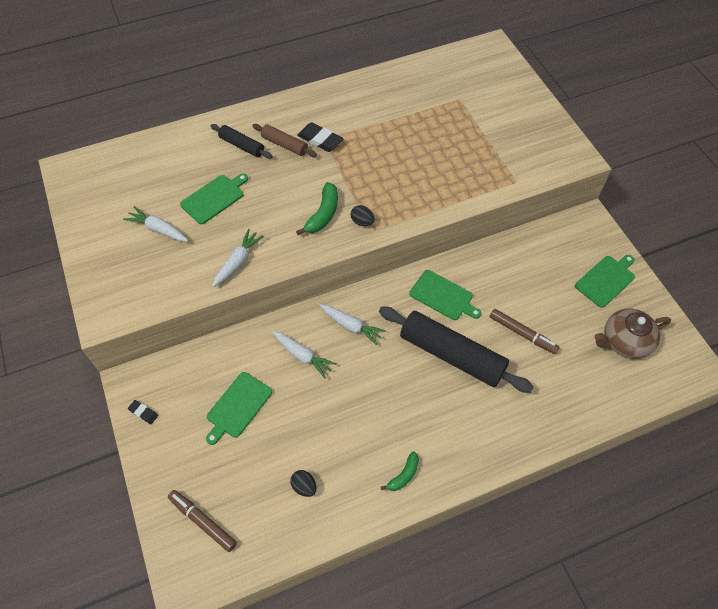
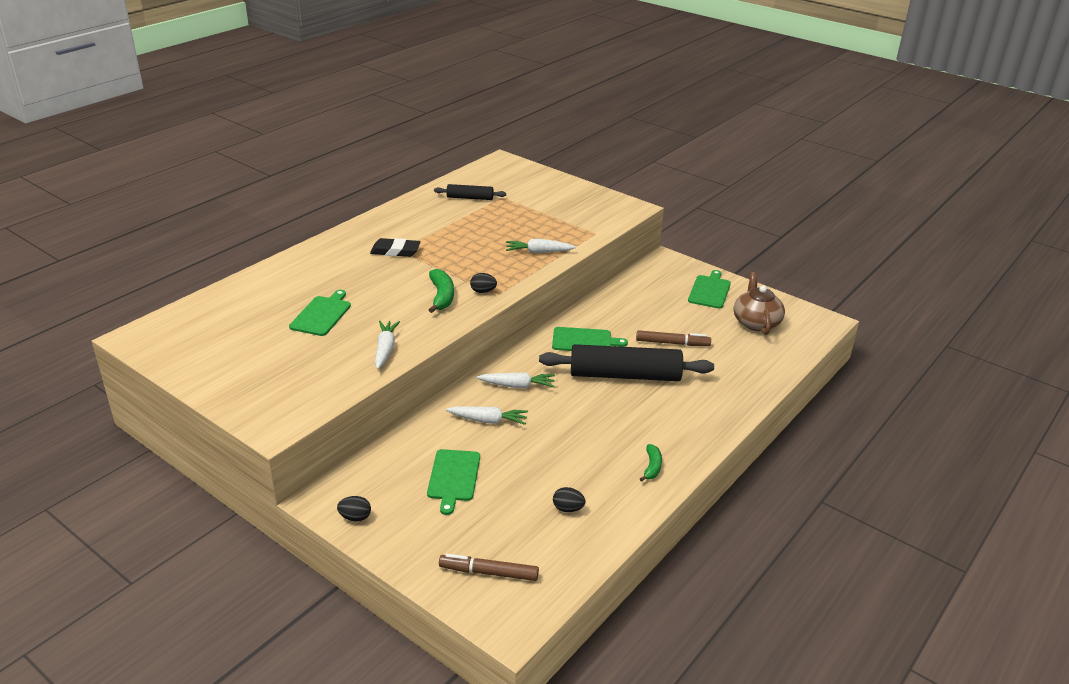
camera: 30 degrees left, 25 degrees down
(143, 412) = (355, 517): black eraser -> black egg
(158, 229) = (280, 351): white carrot -> white carrot (538, 252)
(242, 146) = (319, 274): black rolling pin -> black rolling pin (470, 198)
(284, 145) = (363, 262): brown rolling pin -> none
(624, 341) = (756, 322): brown teapot -> brown teapot turned 135 degrees clockwise

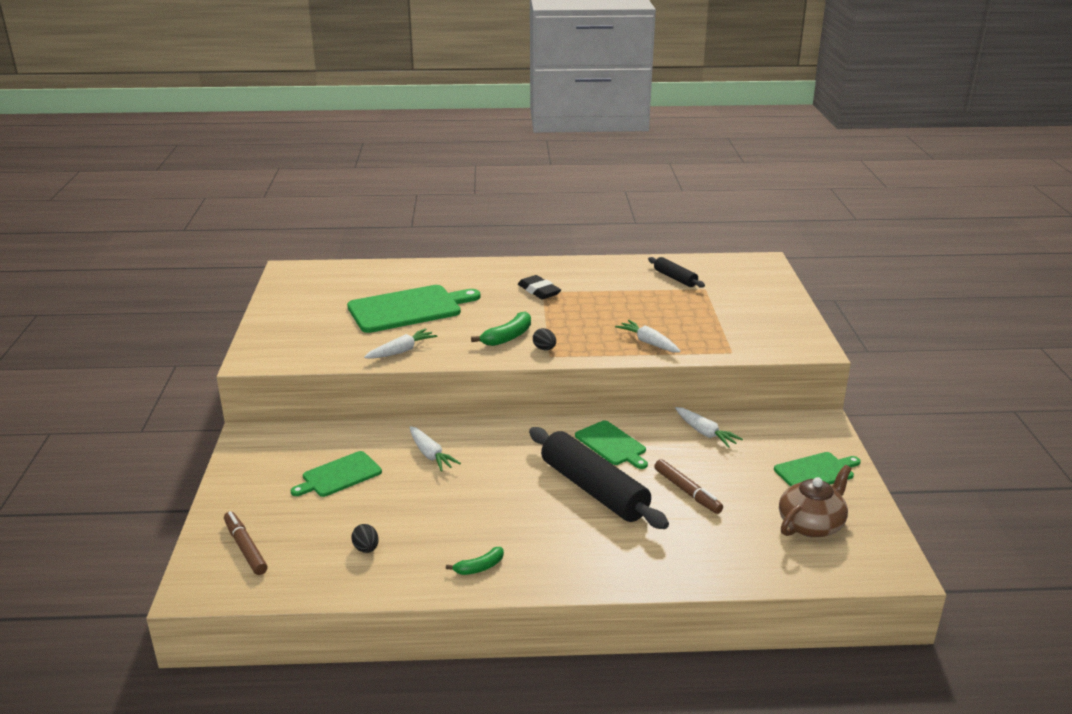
camera: 50 degrees right, 5 degrees down
(321, 315) = (408, 308): green cutting board -> green cutting board, size x1.74
(355, 517) = (245, 458): black egg -> none
(517, 386) = (496, 445): white carrot -> white carrot (705, 433)

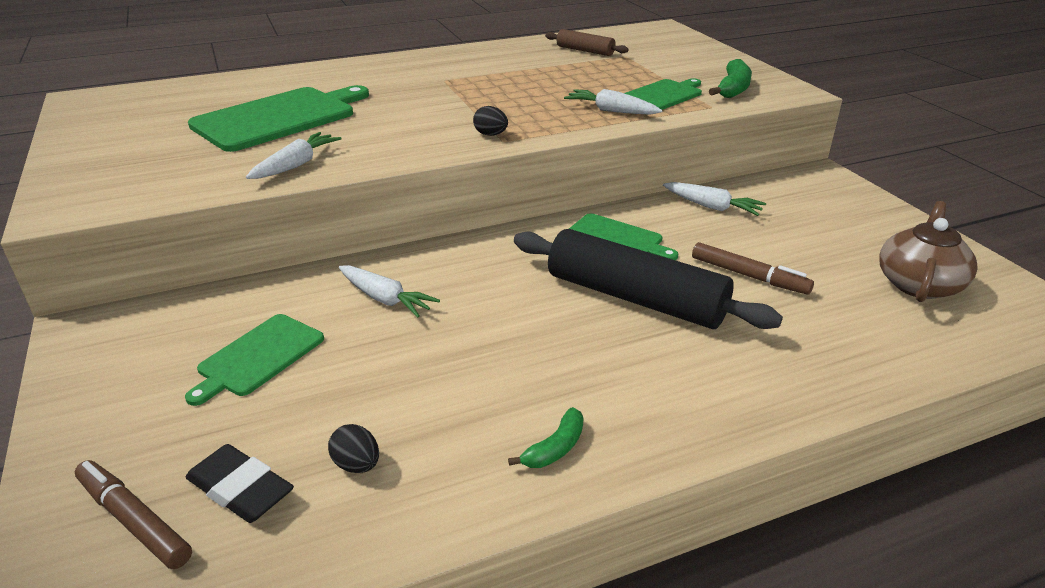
camera: 20 degrees left, 5 degrees up
(508, 337) = (434, 129): green banana -> green banana (733, 89)
(539, 291) = (438, 80): black eraser -> black eraser (240, 489)
(675, 278) = (585, 51): black rolling pin -> brown rolling pin
(816, 472) = (865, 224): green cutting board -> green cutting board (663, 95)

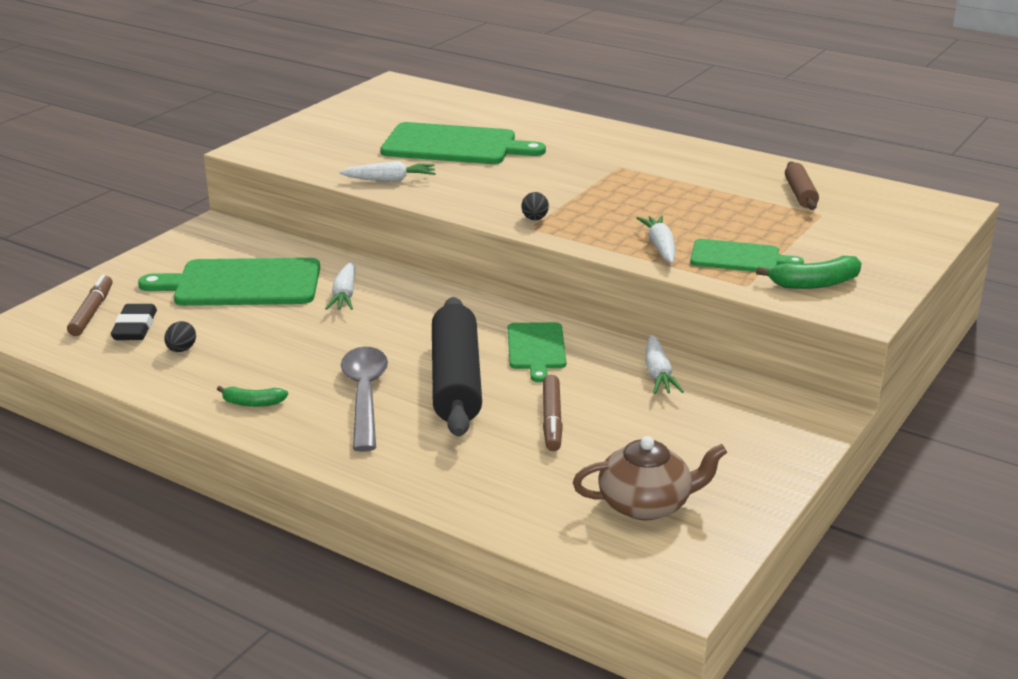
camera: 55 degrees right, 5 degrees down
(258, 357) = (241, 284): green cutting board -> green cutting board, size x1.74
(613, 360) = (365, 395): none -> grey spoon

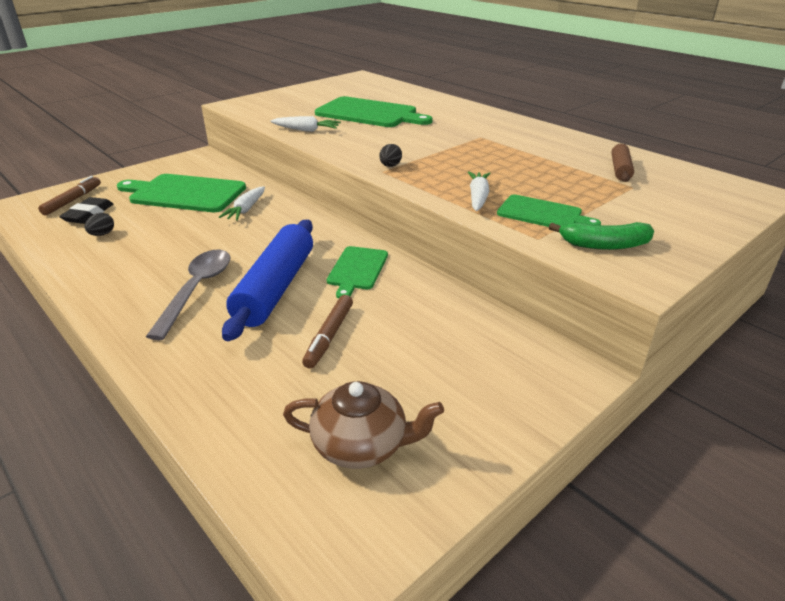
camera: 15 degrees right, 5 degrees up
(252, 403) = (111, 283): green banana -> none
(455, 381) = (275, 288): black rolling pin -> blue rolling pin
(658, 374) = (445, 307): white carrot -> none

